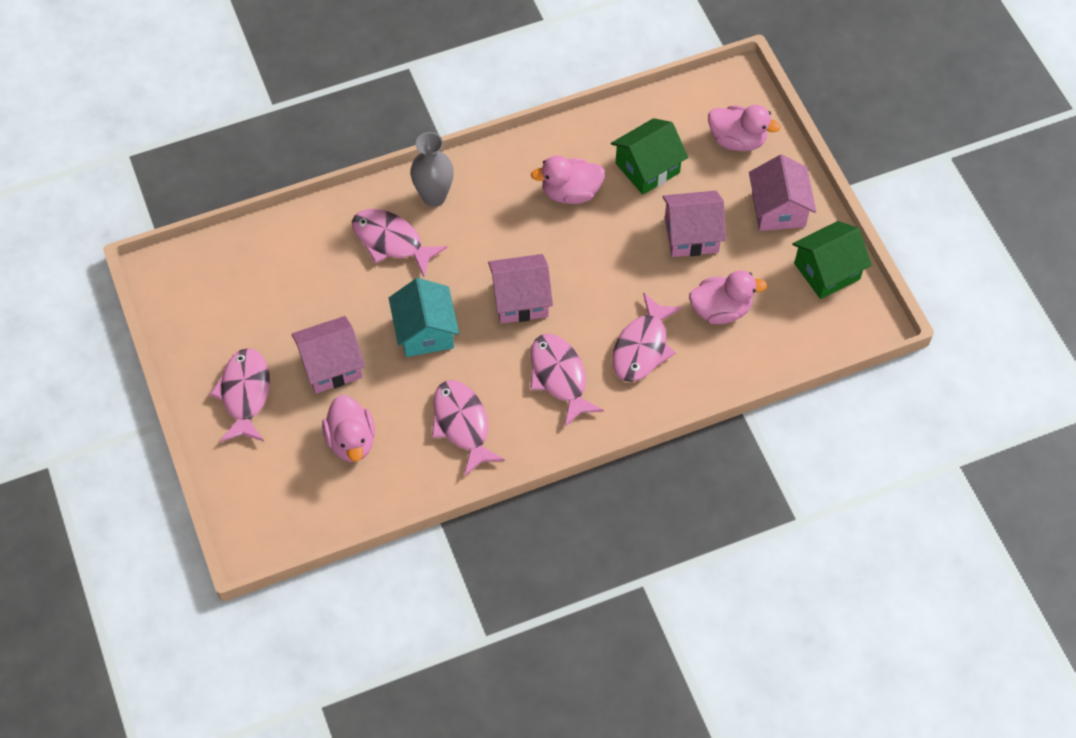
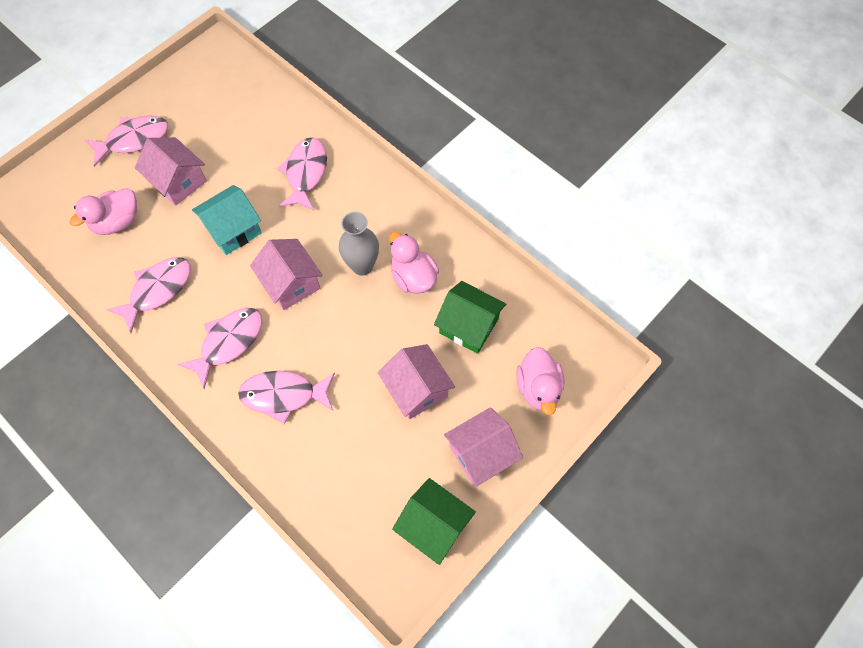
camera: 65 degrees right, 5 degrees up
(434, 197) = (361, 183): grey vase -> grey vase (362, 266)
(721, 310) = (349, 445): pink duck -> none

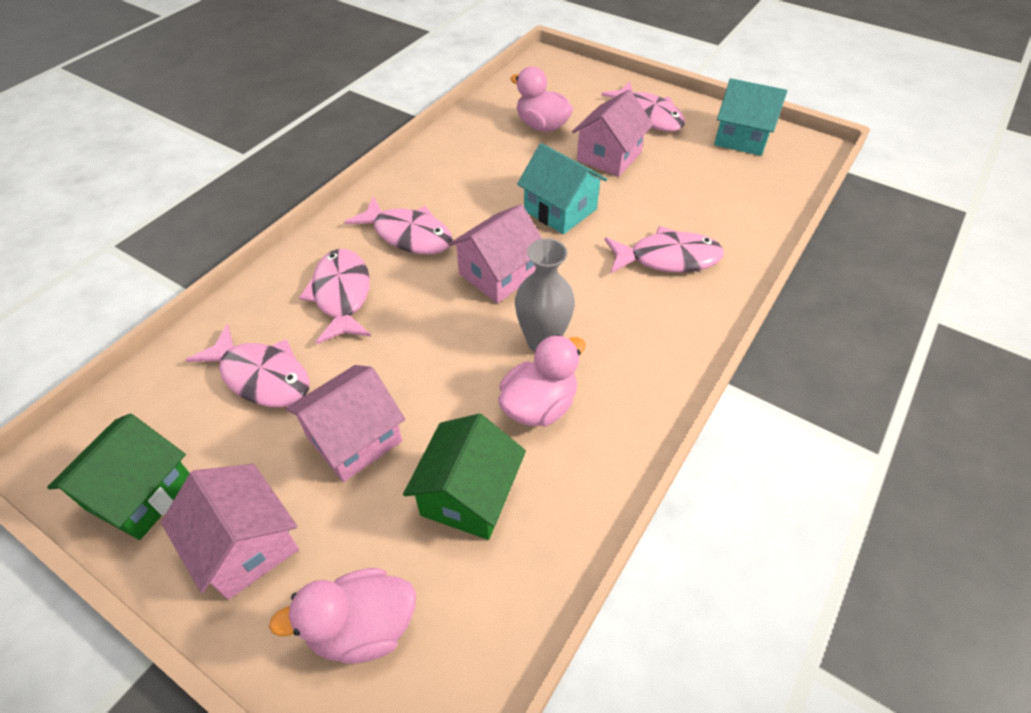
camera: 80 degrees right, 15 degrees down
(158, 290) = (466, 169): pink fish -> pink fish (262, 376)
(188, 86) = (742, 138): none -> turquoise house

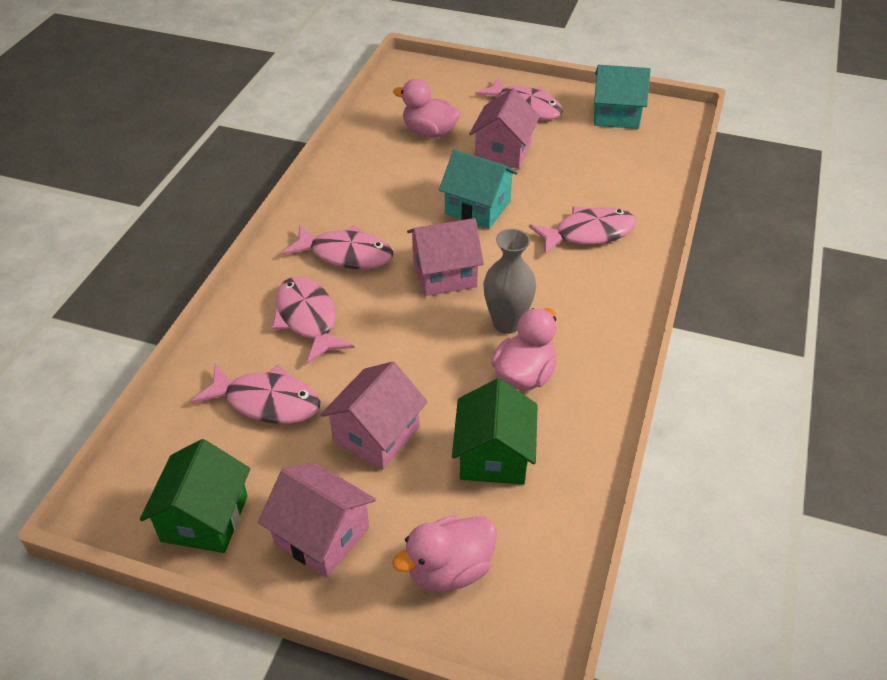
camera: 15 degrees left, 5 degrees down
(498, 274) = (444, 274): pink house -> pink house turned 45 degrees clockwise

